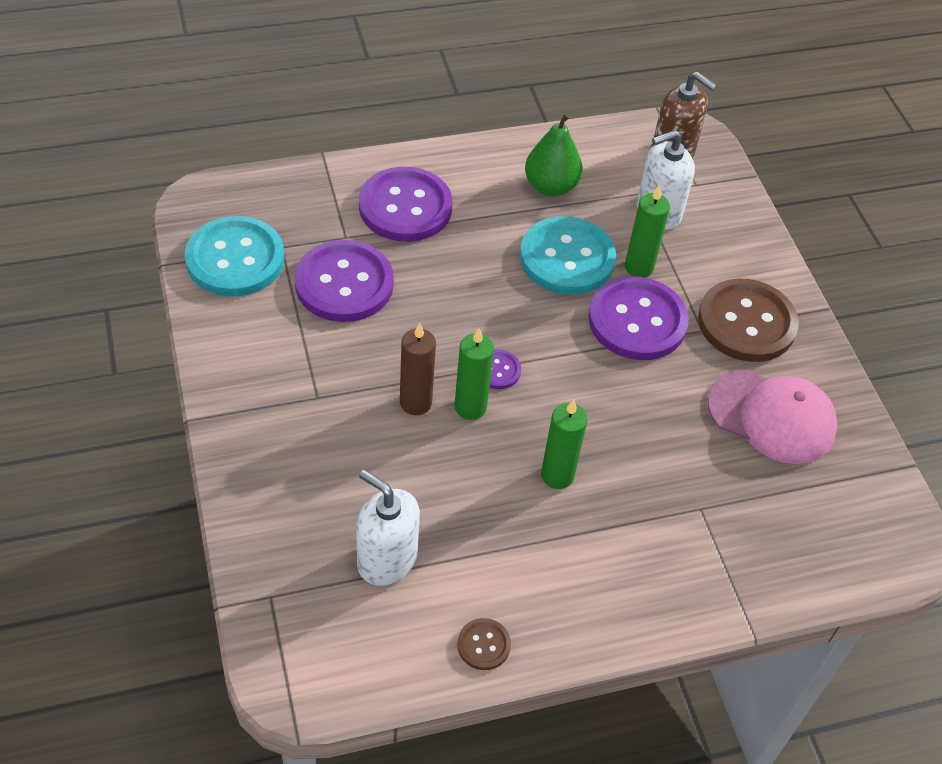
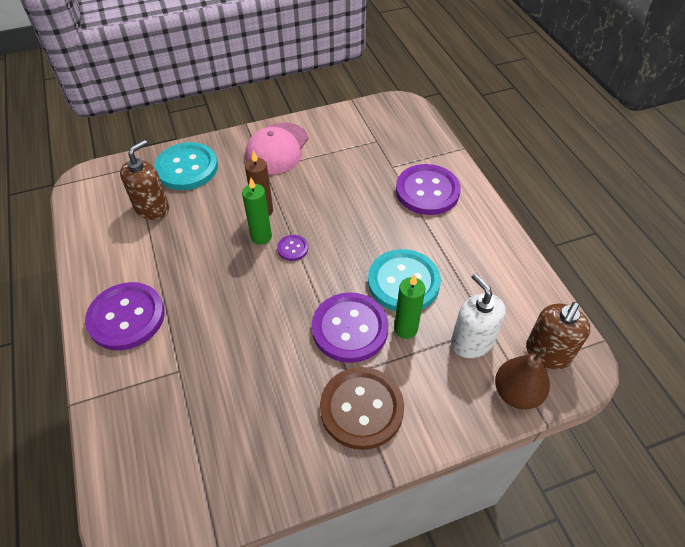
camera: 90 degrees right, 0 degrees up
(235, 259) = (362, 124): turquoise button -> turquoise button (187, 168)
(344, 284) = (353, 170): purple button -> purple button (126, 317)
(387, 559) = (152, 208): white soap dispenser -> brown soap dispenser
(483, 645) = (91, 255): brown button -> none
(550, 186) = (475, 269): green pear -> none
(557, 475) = (208, 284): green candle -> none
(722, 190) = (516, 393): none -> brown pear
(772, 416) = (264, 425): pink cap -> pink cap (277, 148)

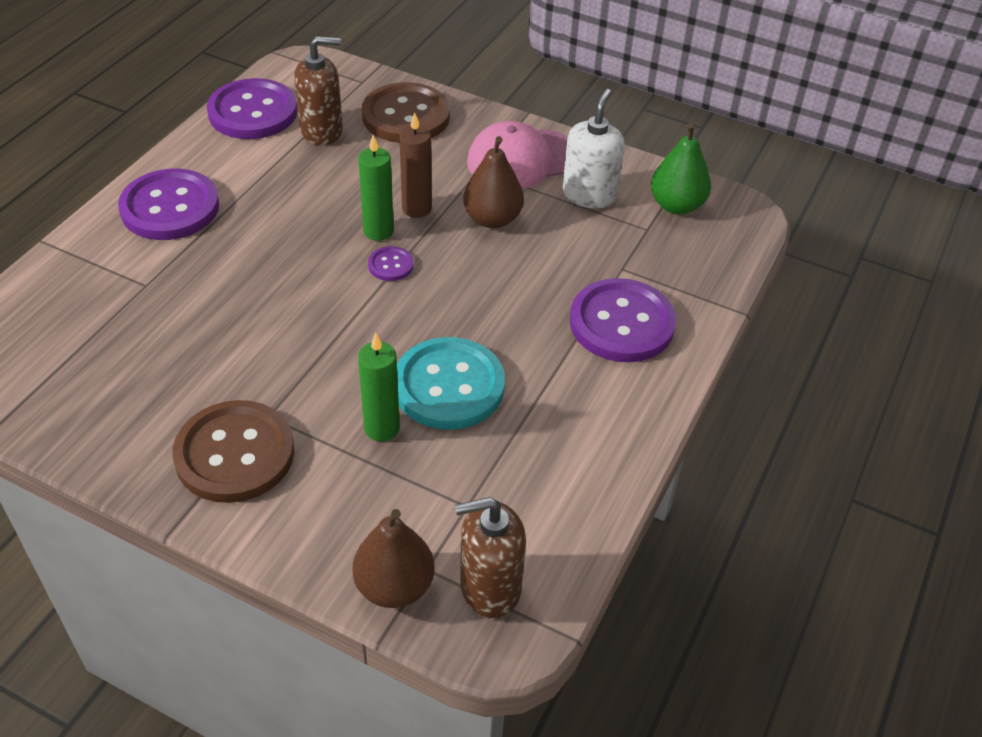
camera: 45 degrees right, 5 degrees down
(187, 168) = (406, 116): turquoise button -> brown button
(305, 187) = (492, 219): none -> brown pear
(350, 328) = (331, 380): purple button -> purple button (253, 112)
(372, 121) = (676, 205): none -> green pear
(471, 342) = (426, 500): white soap dispenser -> white soap dispenser (589, 195)

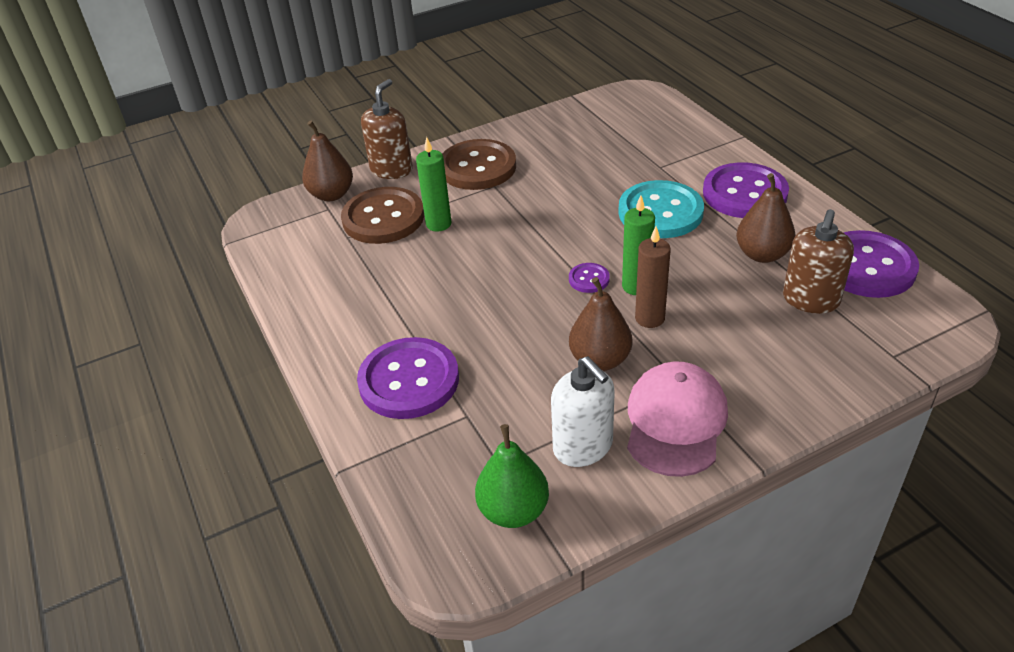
camera: 130 degrees right, 5 degrees down
(273, 171) = (762, 254): none -> brown pear
(406, 116) = (807, 365): brown button -> brown button (383, 218)
(449, 386) = (442, 263): turquoise button -> turquoise button (660, 212)
(490, 587) = (291, 225): brown soap dispenser -> brown soap dispenser (391, 169)

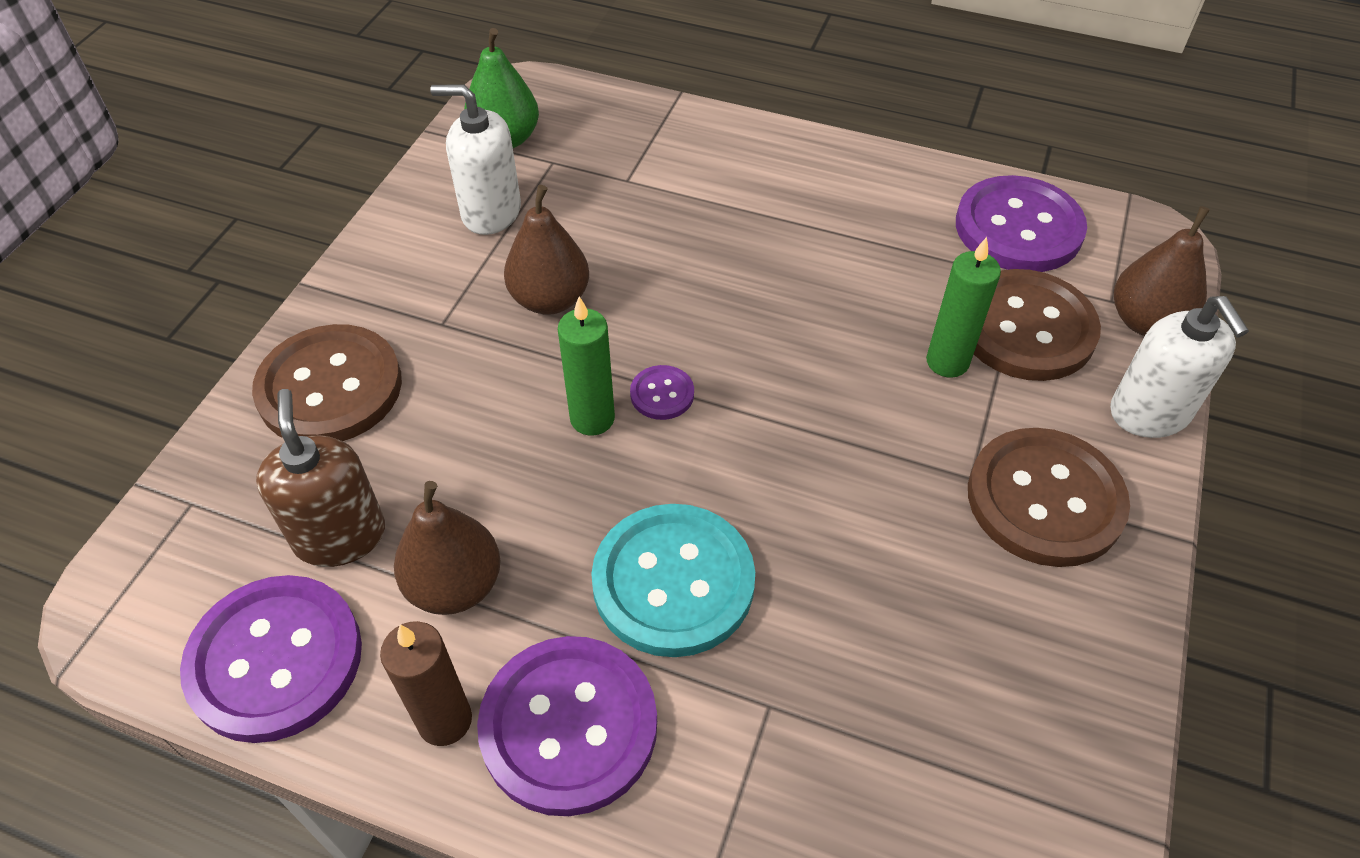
camera: 135 degrees right, 10 degrees up
(391, 169) = (1149, 413): brown soap dispenser -> white soap dispenser
(409, 380) = (719, 177): purple button -> purple button (1018, 228)
(649, 318) = (537, 382): brown candle -> brown candle (445, 720)
(675, 422) = (417, 280): pink cap -> none
(778, 379) = (330, 388): none -> brown button

